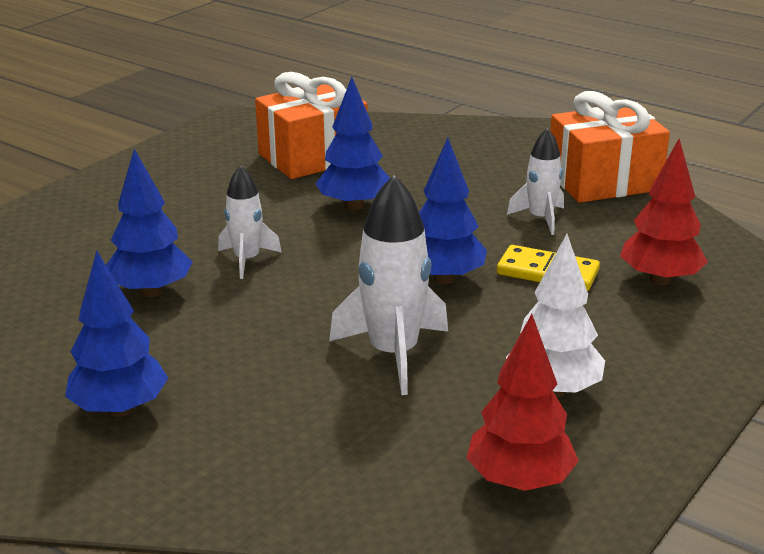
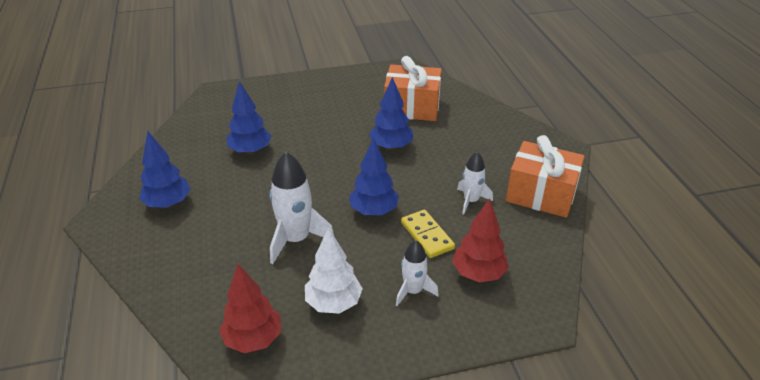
camera: 40 degrees right, 10 degrees up
(247, 260) = (306, 154): white rocket -> white rocket (413, 291)

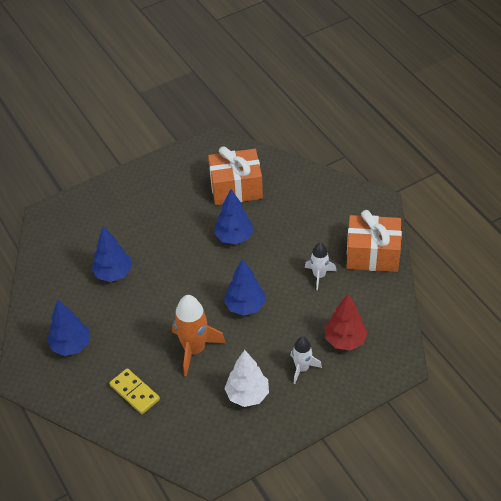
camera: 15 degrees left, 10 degrees up
(253, 339) = (202, 439): red tree -> none
(296, 239) = (194, 349): white rocket -> orange rocket
(427, 235) = (295, 317): yellow domino -> yellow domino (135, 392)

